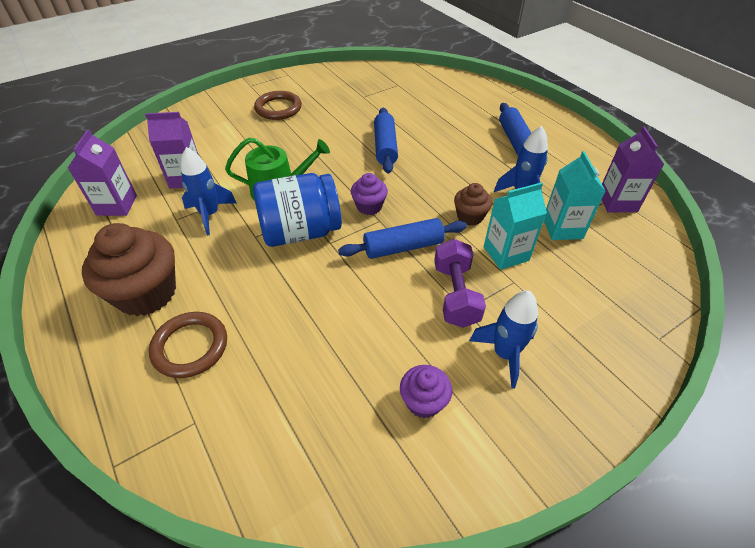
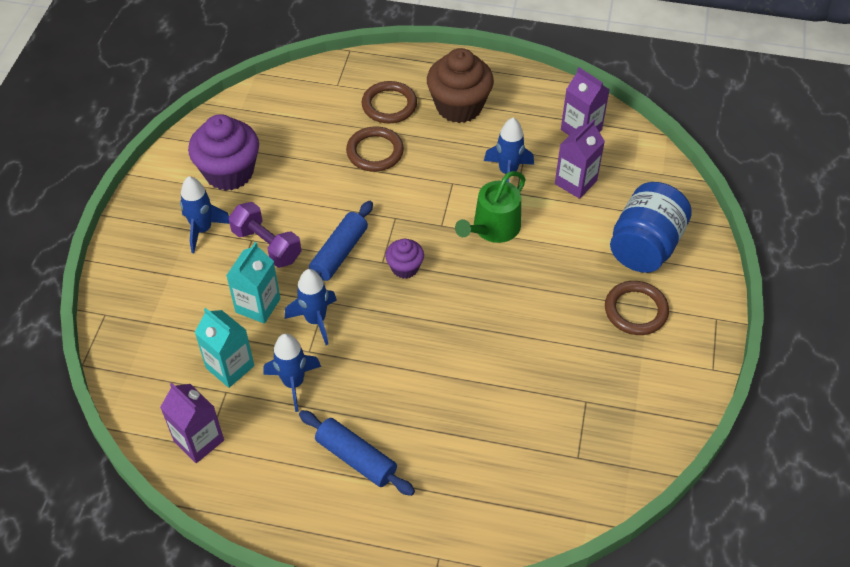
camera: 135 degrees right, 5 degrees up
(269, 308) = (375, 152): none -> brown ring
(301, 232) = (426, 209): blue jar -> blue jar (645, 246)
(385, 147) = (470, 343): blue rolling pin -> none
(423, 401) = (229, 172): purple cupcake -> purple cupcake, size x1.91
(470, 216) = (315, 320): brown cupcake -> blue rocket

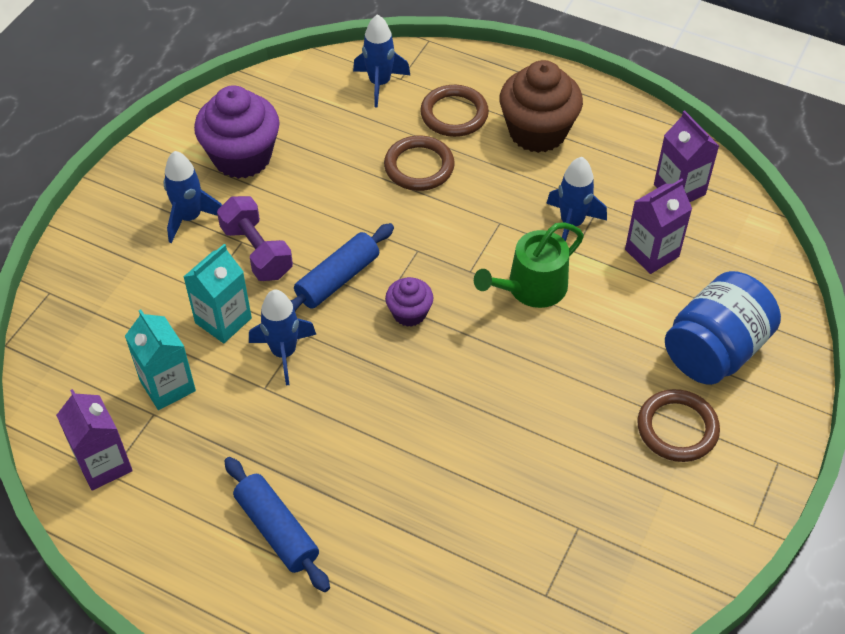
camera: 15 degrees right, 0 degrees up
(293, 383) = (234, 422): blue rocket -> blue rocket (380, 84)

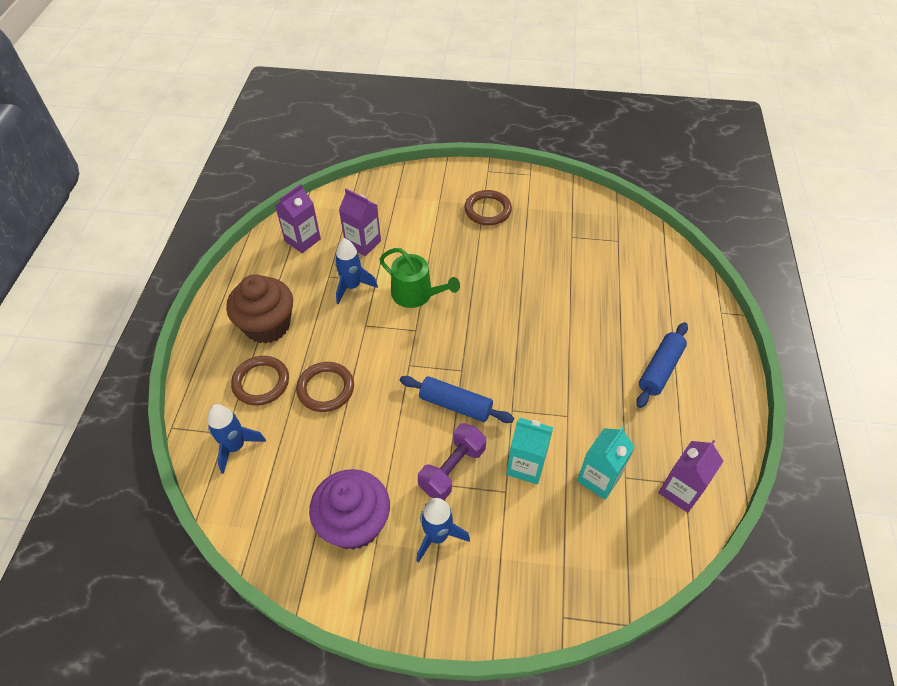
camera: 110 degrees left, 0 degrees up
(284, 353) = (534, 415): blue rocket -> none
(409, 313) = (466, 353): purple cupcake -> none
(714, 350) = (426, 204): blue jar -> none

